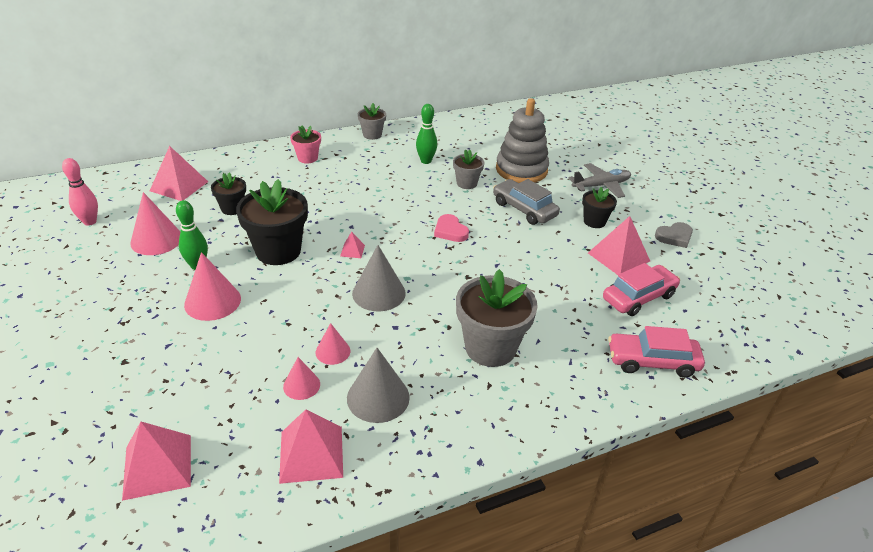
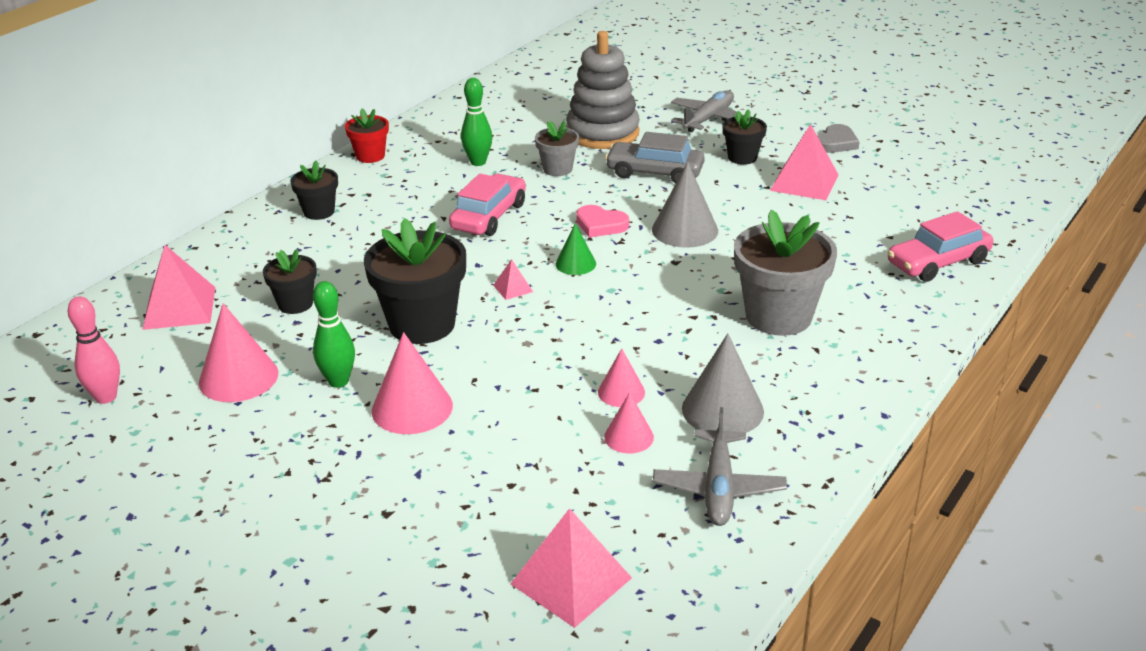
camera: 30 degrees left, 5 degrees down
(307, 158) = (319, 212): pink flower pot -> black flower pot
(311, 454) = (719, 488): pink pyramid -> grey plane
(372, 135) = (370, 156): grey flower pot -> red flower pot
(379, 293) = (599, 317): grey cone -> grey cone (685, 230)
(406, 250) = (575, 264): none -> green cone
(639, 297) = (865, 212): pink car -> pink car (489, 216)

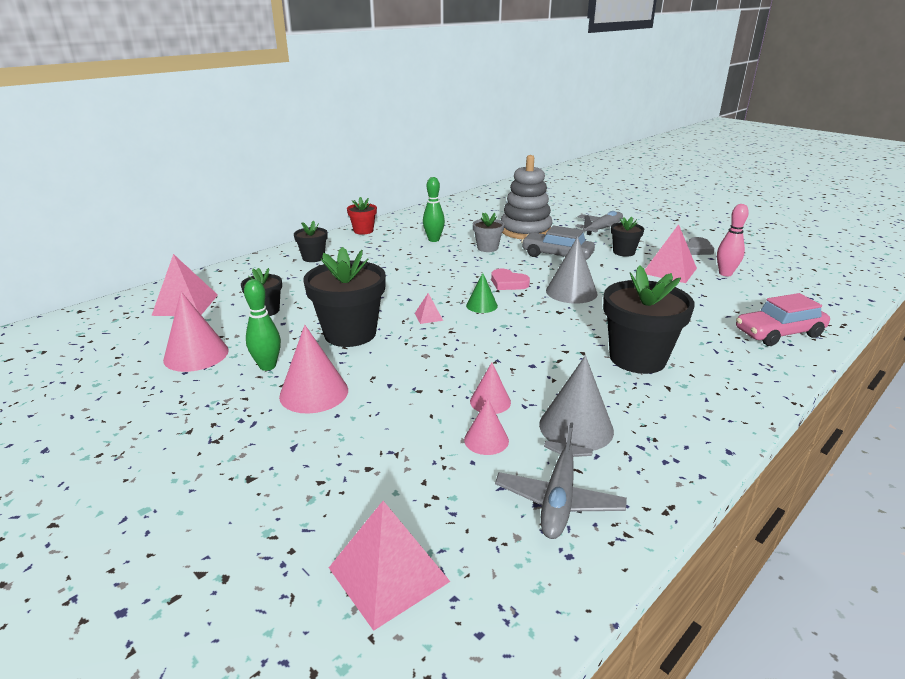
camera: 10 degrees right, 5 degrees down
(106, 397) = (94, 357): pink bowling pin -> pink bowling pin (725, 274)
(489, 216) = (429, 271): pink car -> none
(778, 316) = (637, 358): grey flower pot -> black flower pot

